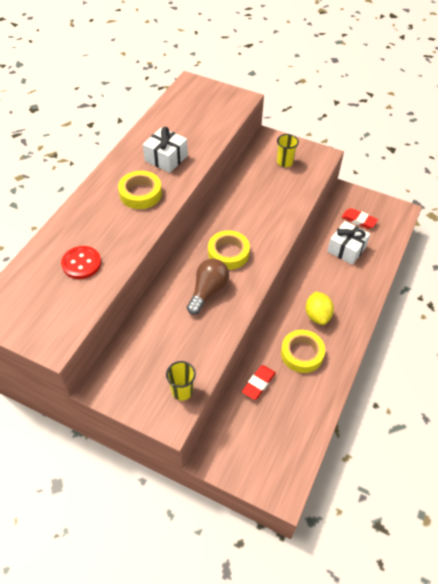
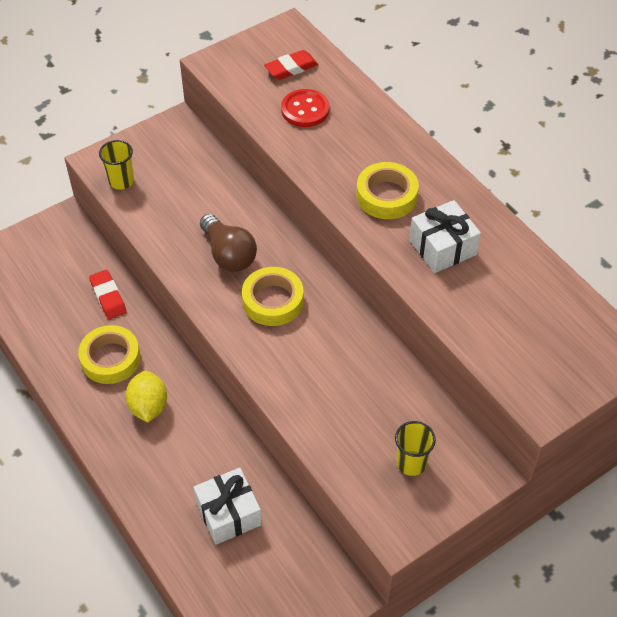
camera: 120 degrees right, 0 degrees up
(317, 315) = (148, 406): yellow lemon -> yellow lemon turned 60 degrees clockwise
(359, 220) = (272, 571): red eraser -> red eraser (291, 68)

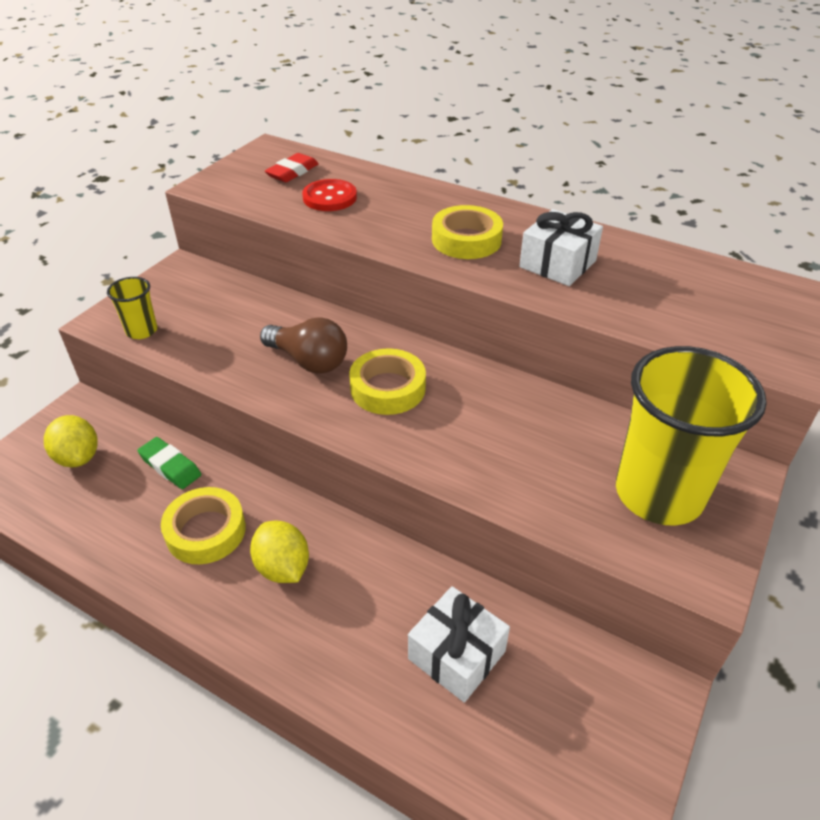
camera: 25 degrees left, 10 degrees down
(49, 265) = (78, 457): none -> yellow lemon
(108, 297) = (170, 466): red eraser -> green eraser
(411, 463) = (658, 494): yellow cup -> yellow cup, size x2.24

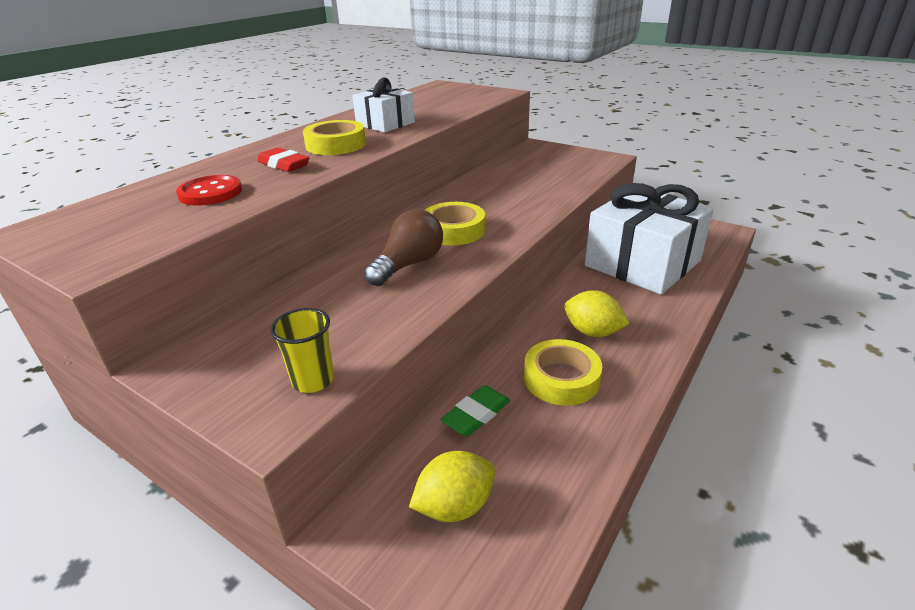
camera: 85 degrees left, 10 degrees down
(283, 567) = (592, 332): yellow lemon -> yellow lemon turned 60 degrees clockwise
(292, 172) = (124, 213): red eraser -> red eraser (284, 165)
(456, 655) = (642, 263): white gift -> white gift, size x1.90
(658, 494) = (553, 161): yellow cup -> none

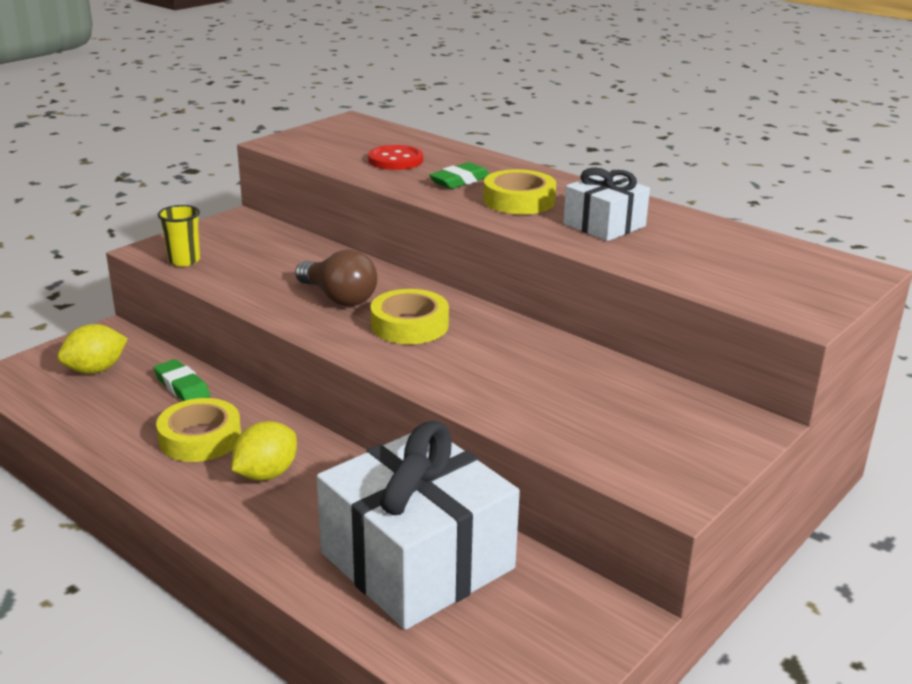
camera: 95 degrees right, 5 degrees down
(284, 165) = (459, 181): red eraser -> green eraser
(454, 506) = (96, 370): yellow lemon -> yellow lemon turned 75 degrees clockwise

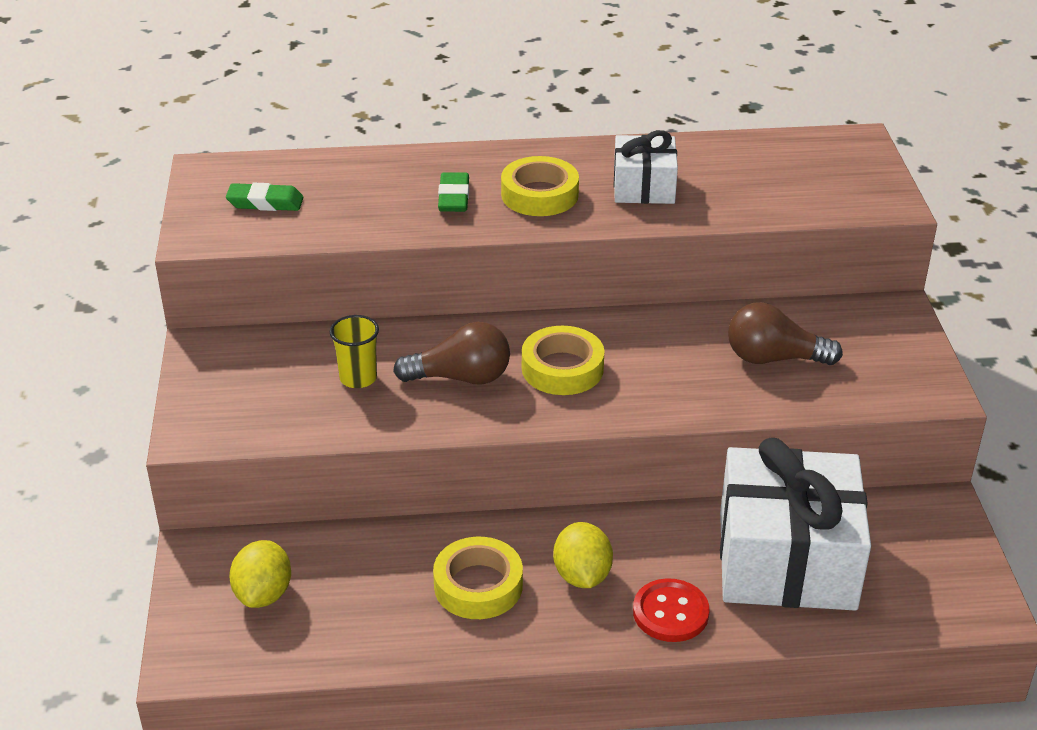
camera: 45 degrees left, 10 degrees up
(182, 387) = (374, 554): green eraser -> green eraser (265, 202)
(184, 260) = (249, 425): yellow cup -> yellow cup (358, 378)
(395, 160) = (352, 201): red button -> red button (670, 612)
(575, 398) = (773, 358): none -> brown light bulb

